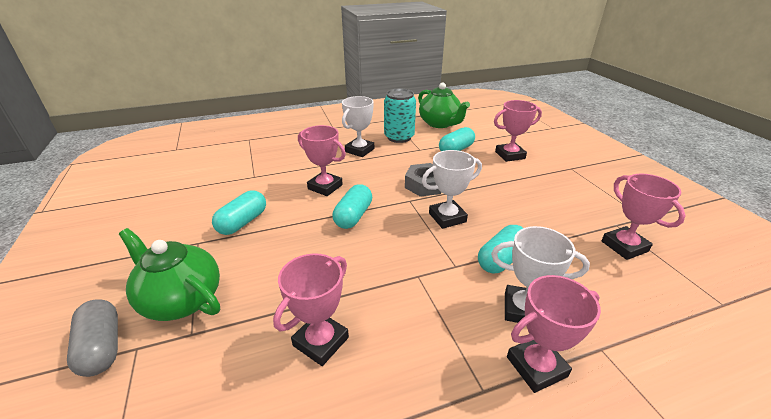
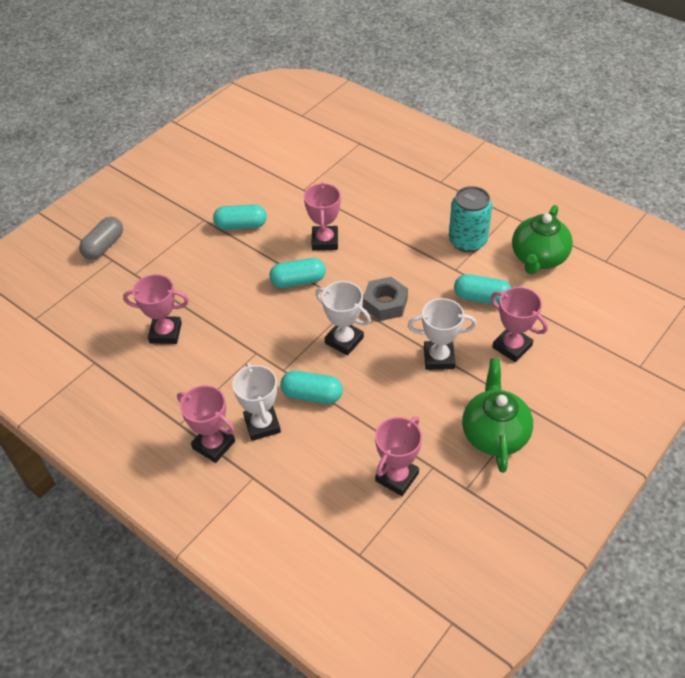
camera: 60 degrees right, 15 degrees up
(182, 299) = (153, 251): green teapot -> green teapot (494, 434)
(359, 150) = (409, 227): white trophy -> white trophy (439, 358)

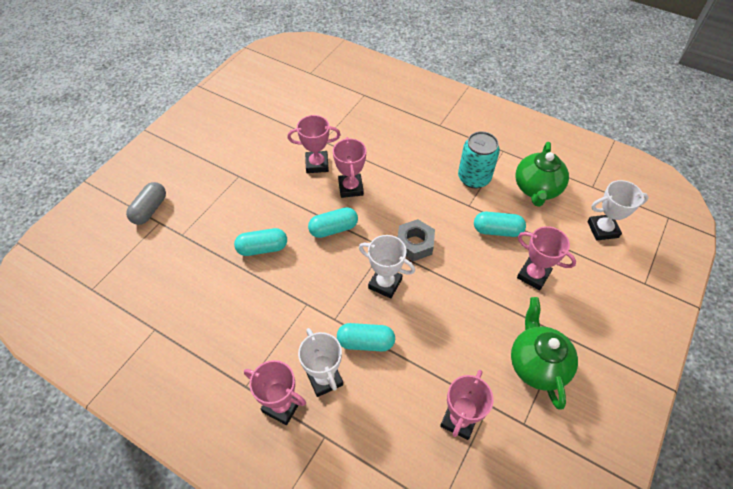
camera: 10 degrees left, 5 degrees up
(165, 333) = (219, 292): pink trophy -> pink trophy (317, 164)
(241, 225) = (273, 179): turquoise capsule -> turquoise capsule (262, 248)
(439, 358) = (472, 293): white trophy -> white trophy (602, 229)

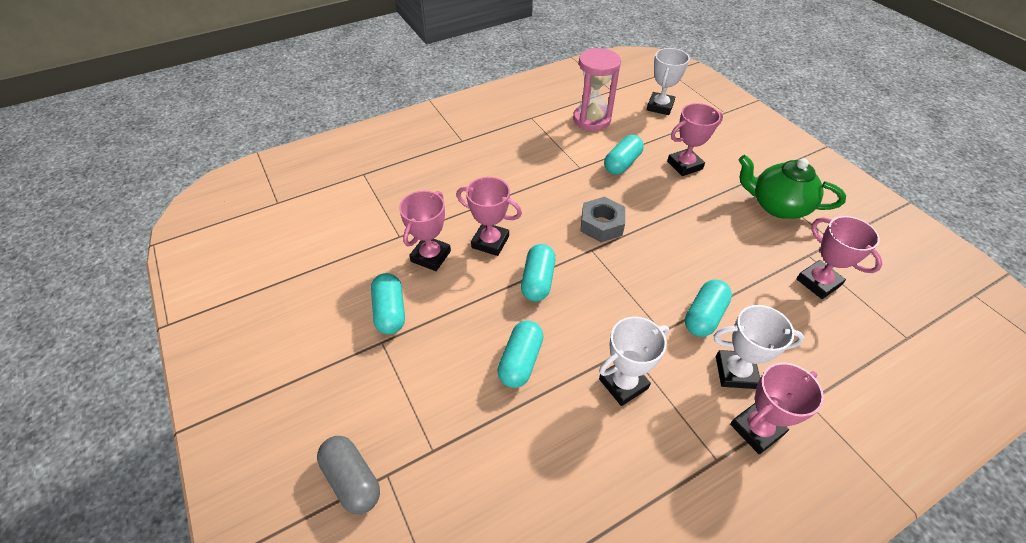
camera: 60 degrees left, 5 degrees down
(262, 168) = (390, 311): none -> turquoise capsule
(385, 283) = (638, 269): white trophy -> white trophy (623, 384)
(474, 178) = (549, 149): turquoise can -> none
(537, 189) = (591, 119): green teapot -> pink hourglass

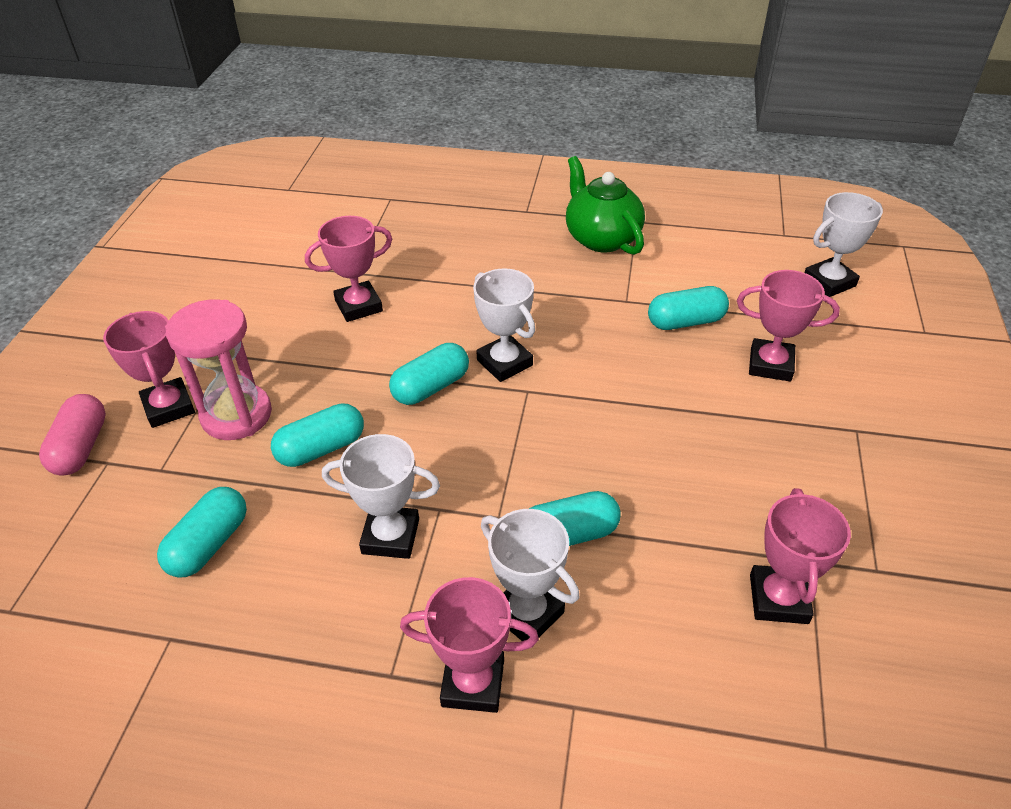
camera: 40 degrees right, 5 degrees down
(352, 480) = (81, 447): grey capsule -> pink capsule
(390, 311) = (266, 334): turquoise capsule -> turquoise capsule (209, 544)
(490, 242) = (431, 324): pink trophy -> pink trophy (169, 407)
(560, 240) = (504, 363): none -> white trophy
(591, 119) = (711, 256): pink hourglass -> pink hourglass (236, 415)
(601, 225) = (572, 372): grey nut -> none
(777, 206) = (846, 480): green teapot -> green teapot (601, 238)

